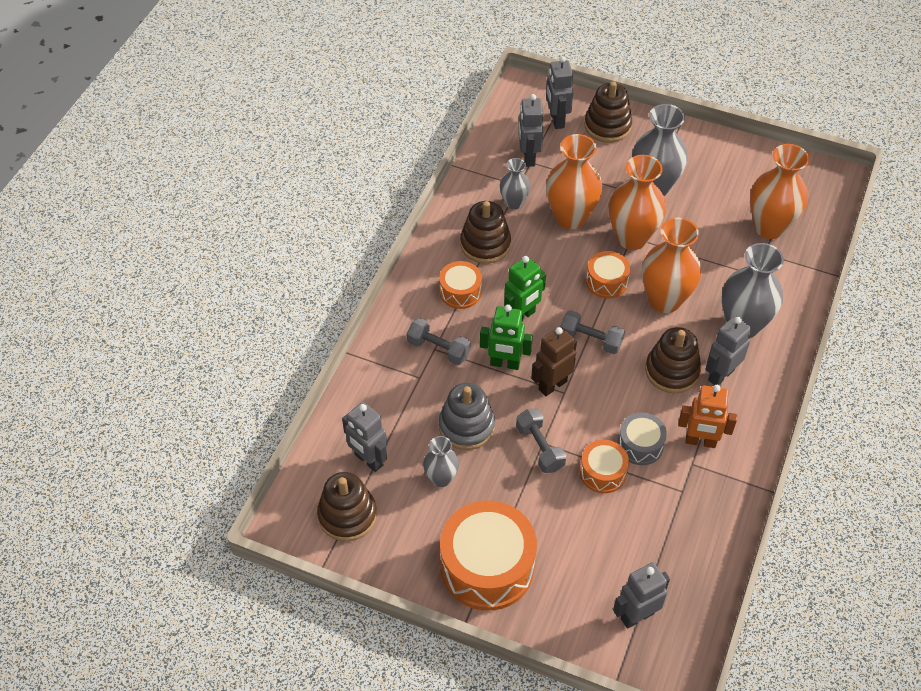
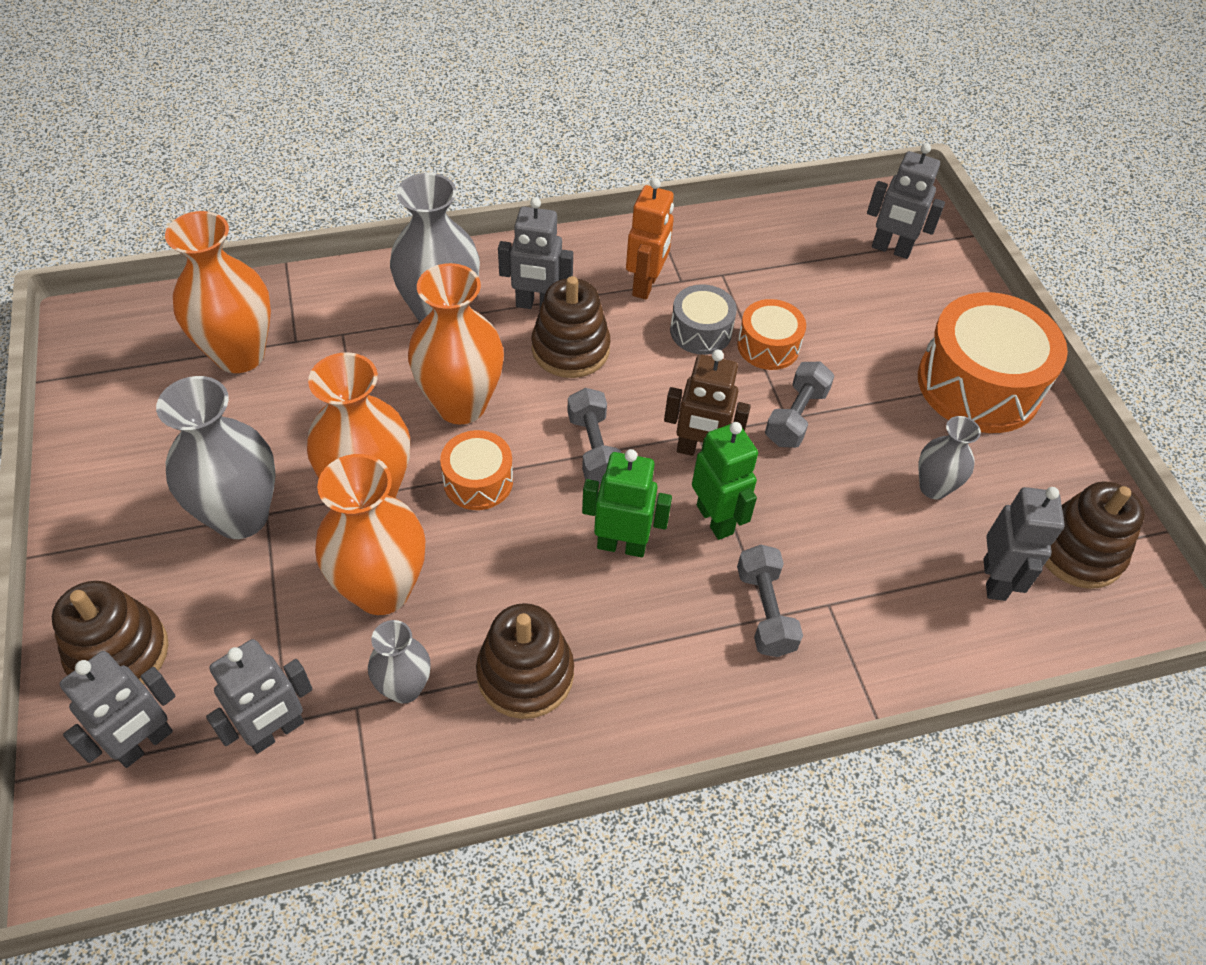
camera: 130 degrees left, 0 degrees up
(460, 292) = (644, 649): orange drum -> none
(466, 426) = (843, 505): grey stacking toy -> none
(700, 441) = (646, 285): orange robot -> orange robot turned 45 degrees clockwise

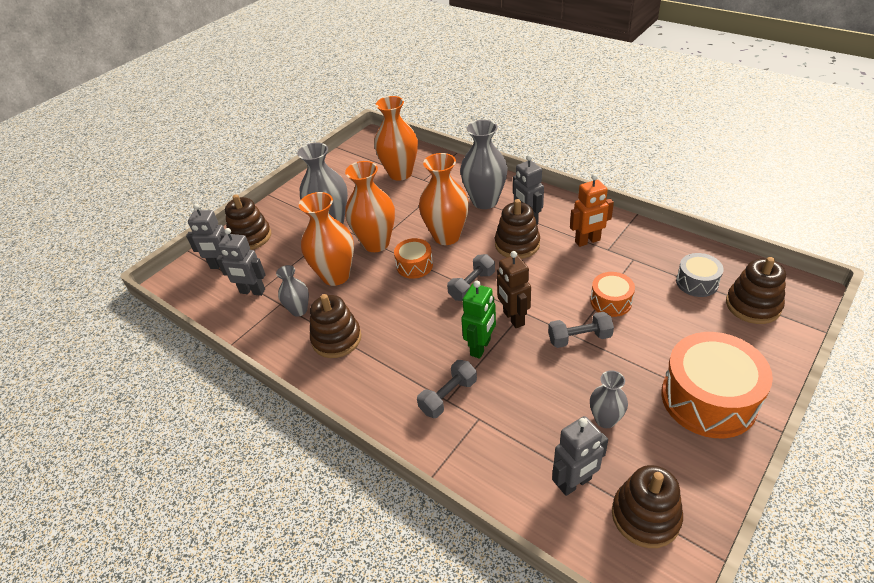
camera: 60 degrees right, 10 degrees down
(621, 545) = (431, 326): green robot -> none
(701, 331) = (586, 274): grey drum -> grey drum (697, 282)
(891, 249) = (753, 305): grey robot -> brown stacking toy

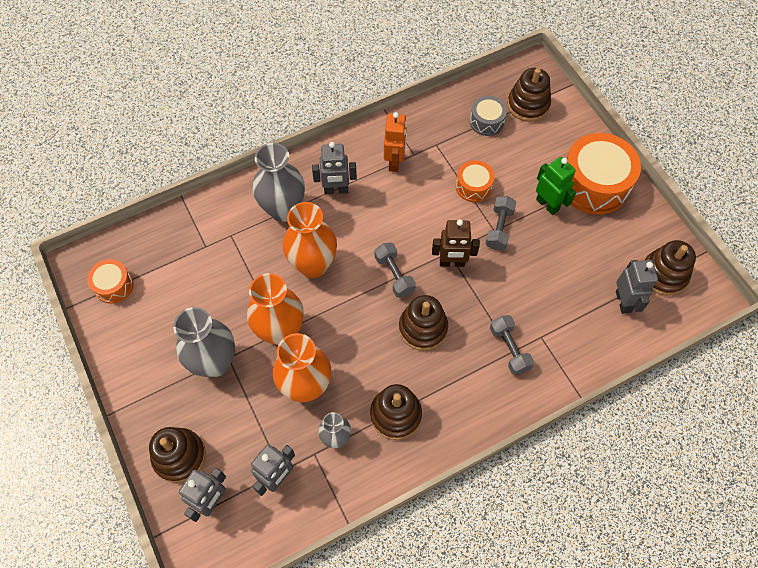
camera: 70 degrees left, 20 degrees up
(400, 173) = (177, 263): orange vase -> none
(414, 265) = (337, 310): orange drum -> orange drum (114, 286)
(481, 347) = (471, 302): green robot -> green robot (547, 204)
(517, 244) = (363, 214): brown stacking toy -> brown stacking toy (423, 328)
(605, 419) = (581, 254): grey vase -> none

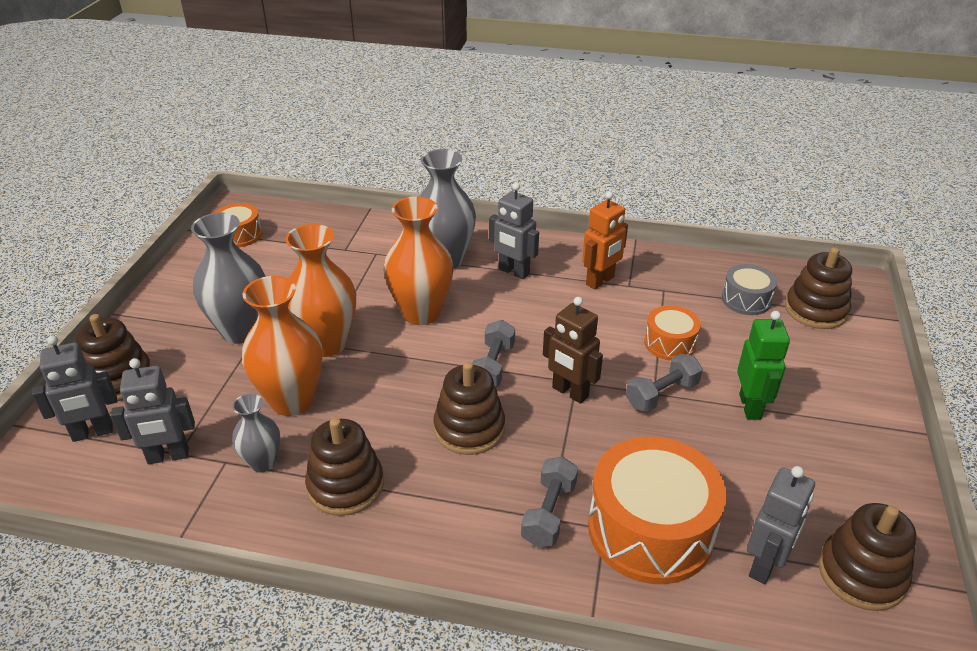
camera: 40 degrees right, 25 degrees down
(593, 184) = (838, 421): orange drum -> orange drum (650, 529)

